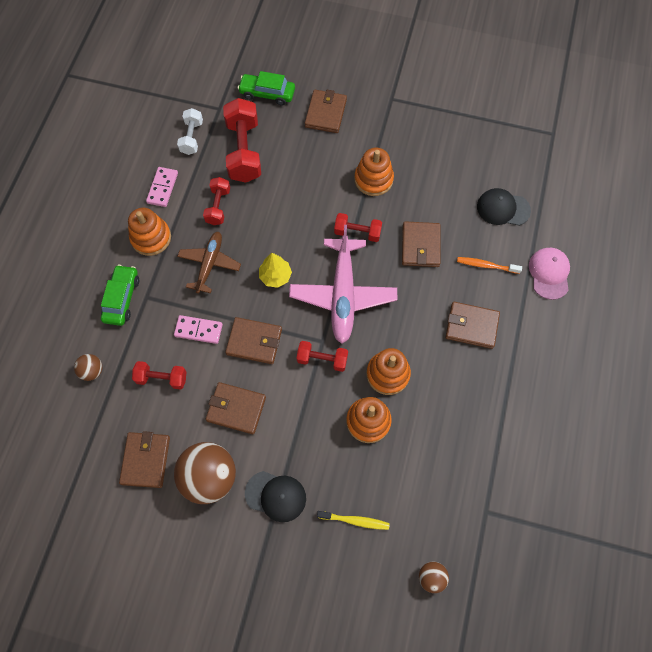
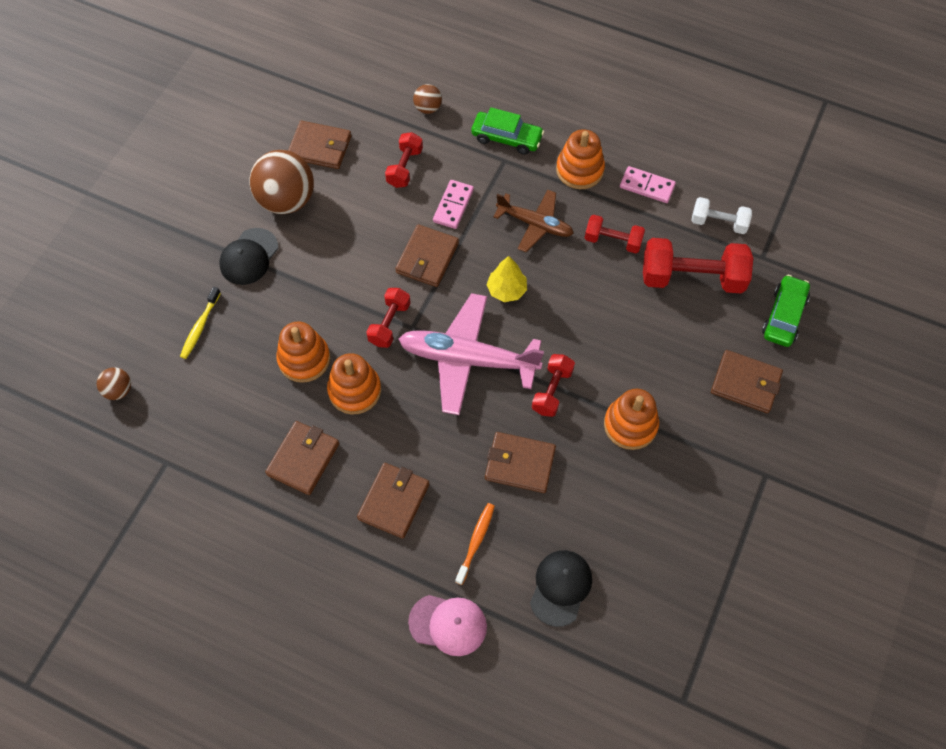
camera: 100 degrees right, 5 degrees down
(236, 409) = (353, 231): brown wallet -> brown wallet (303, 459)

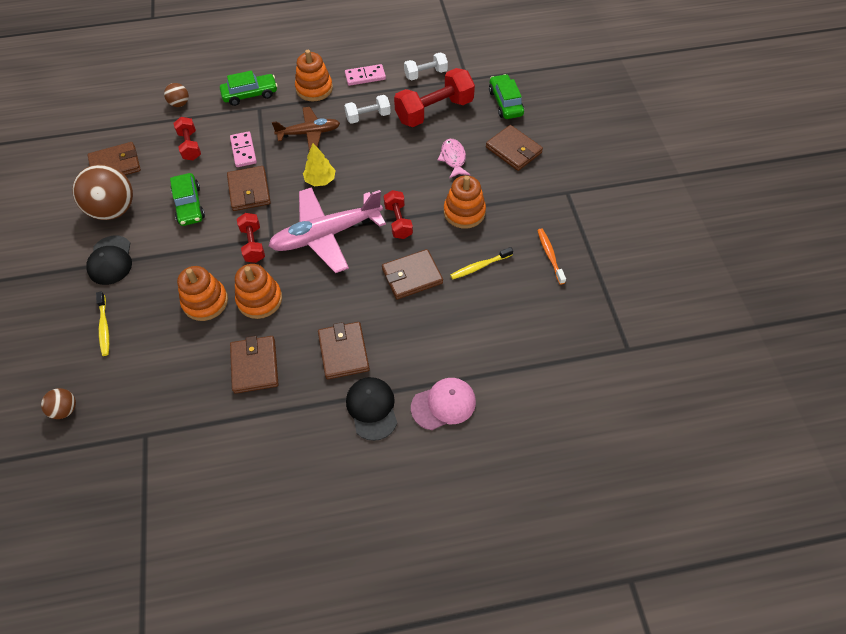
camera: 35 degrees left, 5 degrees down
(359, 239) = (189, 205): none -> green car
(476, 542) = (421, 341): orange toothbrush -> orange toothbrush (550, 255)
(560, 587) = (499, 333): black cap -> black cap (372, 408)
(598, 499) = (479, 266): none -> yellow toothbrush
(613, 241) = (368, 116): red dumbbell -> white dumbbell
(668, 352) = (453, 158): none -> pink fish
(745, 383) = (513, 150): brown wallet -> brown wallet turned 60 degrees clockwise

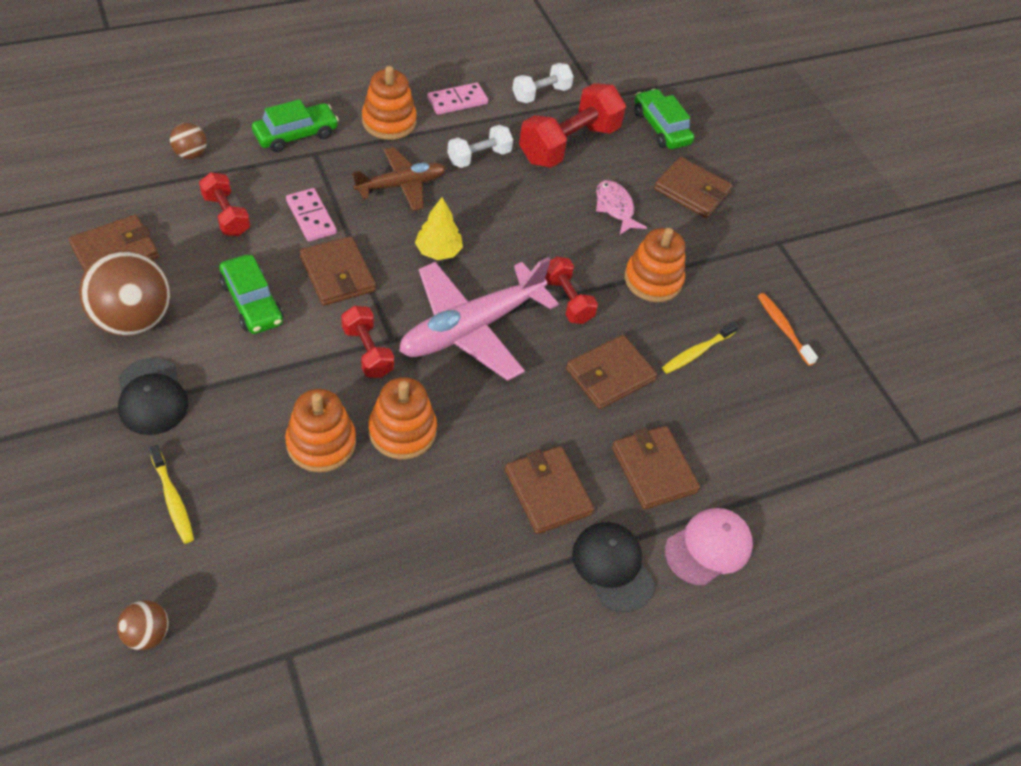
camera: 20 degrees left, 5 degrees down
(254, 366) = (425, 528): brown wallet -> brown wallet (653, 470)

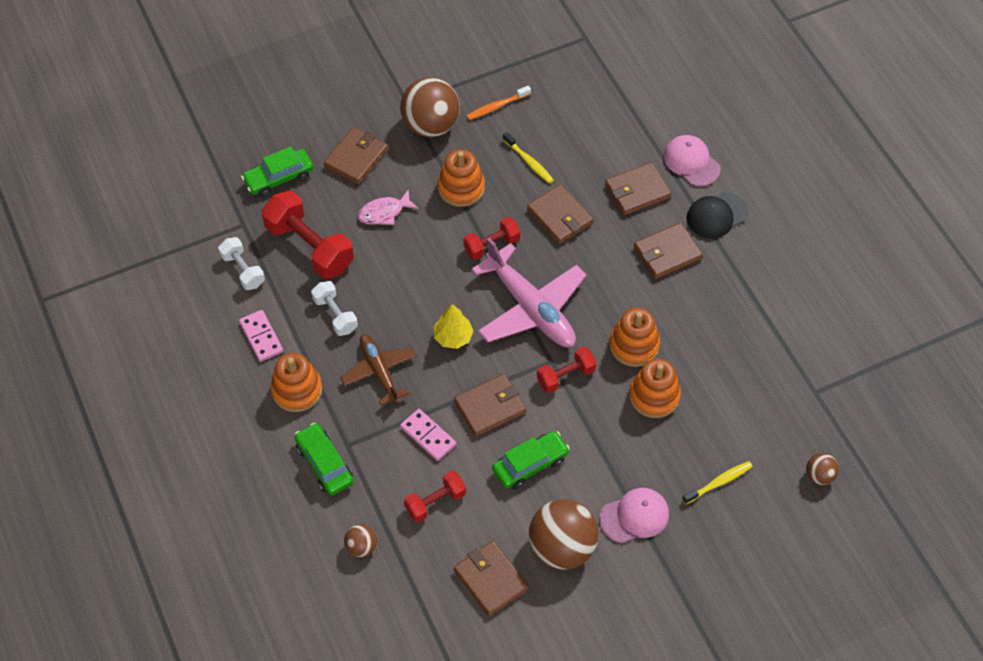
camera: 85 degrees left, 5 degrees up
(152, 397) = (634, 516): black cap -> pink cap
(311, 217) = (428, 436): pink domino -> pink domino turned 75 degrees clockwise
(746, 260) = (430, 125): none -> brown ball

